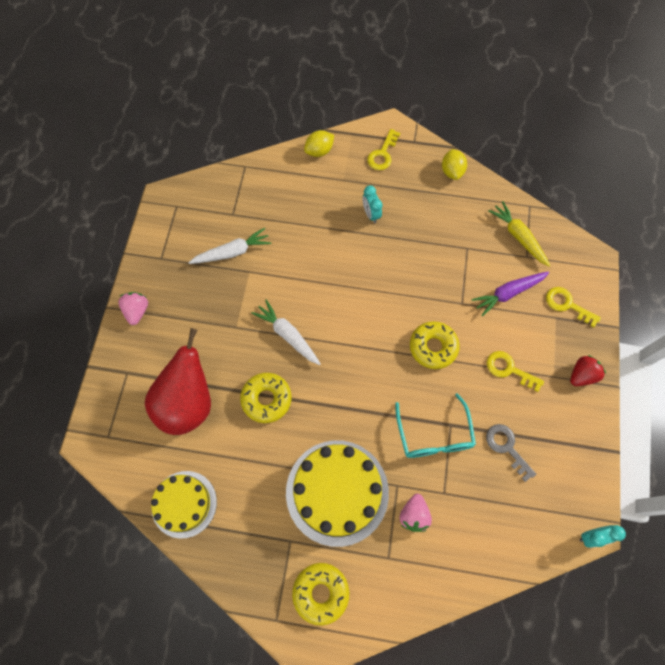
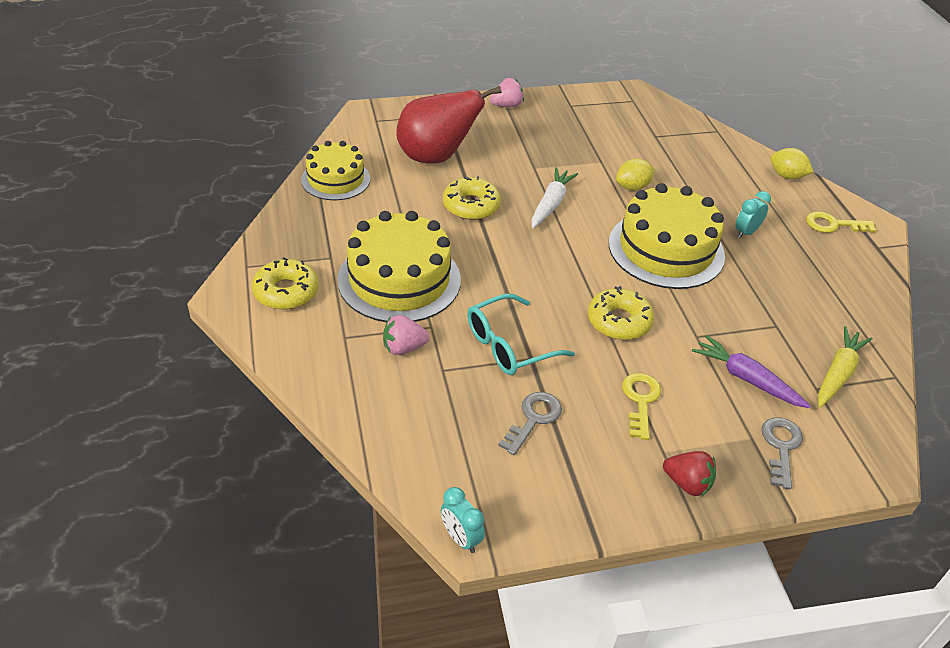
camera: 65 degrees right, 25 degrees down
(232, 252) = (613, 146): white carrot -> none
(370, 277) = (666, 249): none -> yellow cake
(452, 171) = (870, 289): yellow lemon -> yellow lemon (632, 187)
(567, 305) = (781, 447): yellow key -> grey key

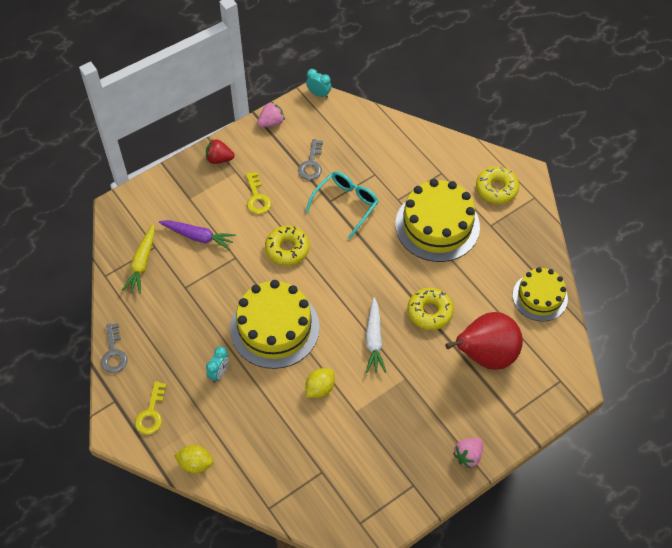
camera: 160 degrees right, 15 degrees up
(403, 348) = (404, 179): pink strawberry -> pink strawberry (271, 122)
(781, 447) = (172, 198): grey key -> grey key (114, 353)
(833, 225) = (151, 413): yellow key -> yellow key turned 120 degrees clockwise

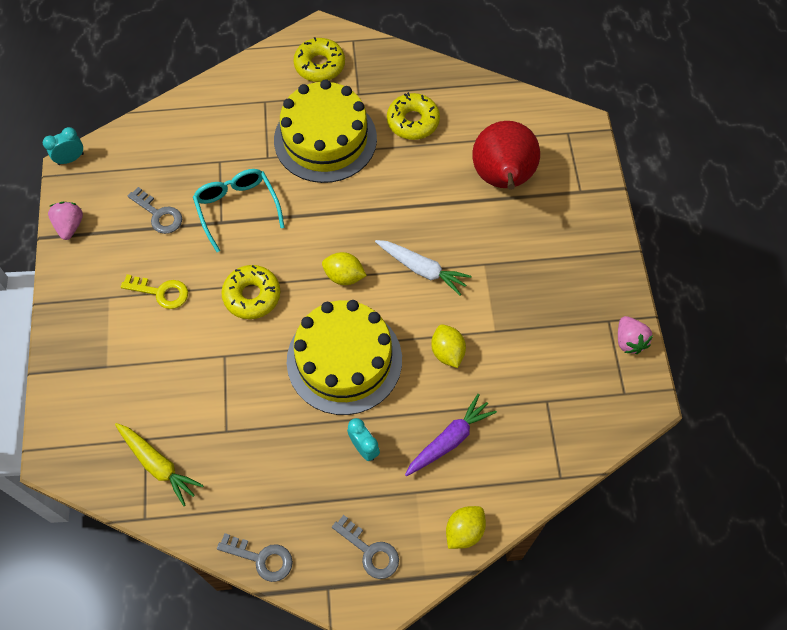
camera: 60 degrees left, 5 degrees up
(151, 413) = (370, 551): yellow key -> grey key
(198, 237) = (167, 382): purple carrot -> purple carrot (449, 440)
(219, 159) = (76, 306): red strawberry -> none
(337, 295) = (344, 276): none -> yellow lemon
(429, 312) = (422, 201): yellow donut -> yellow donut (413, 121)
(468, 455) = (603, 254): pink strawberry -> pink strawberry (629, 341)
(540, 297) = (467, 98): yellow cake -> none

